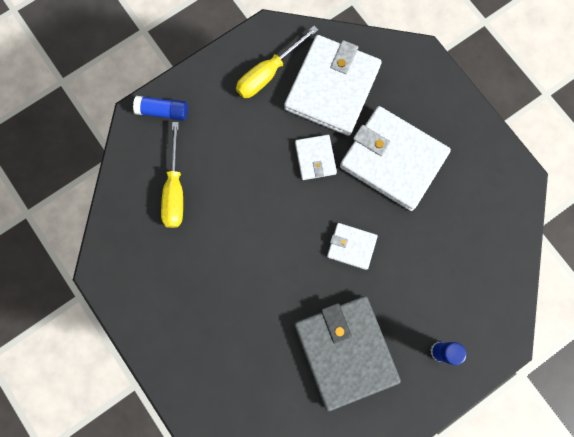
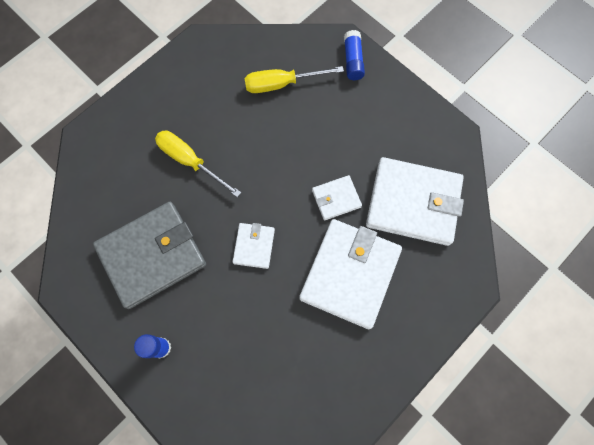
camera: 80 degrees right, 5 degrees down
(268, 73) = (413, 142): yellow screwdriver -> yellow screwdriver (190, 161)

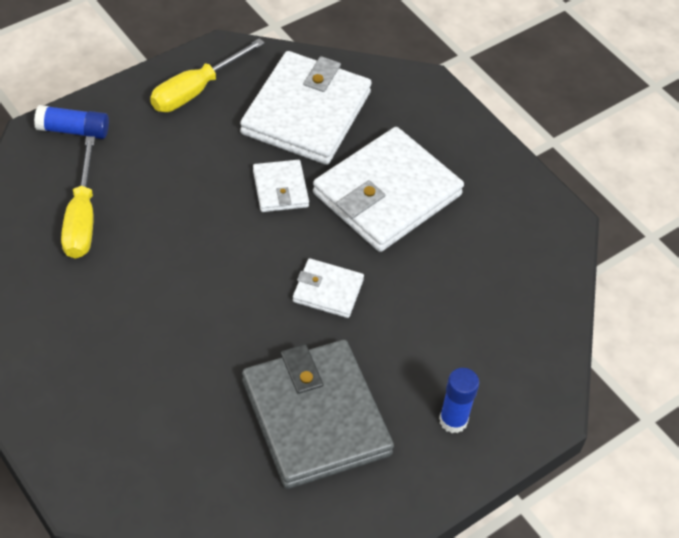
camera: 85 degrees left, 20 degrees down
(190, 161) = (175, 350): yellow screwdriver -> yellow screwdriver (196, 90)
(350, 274) = (387, 194): white wallet -> white wallet turned 75 degrees counterclockwise

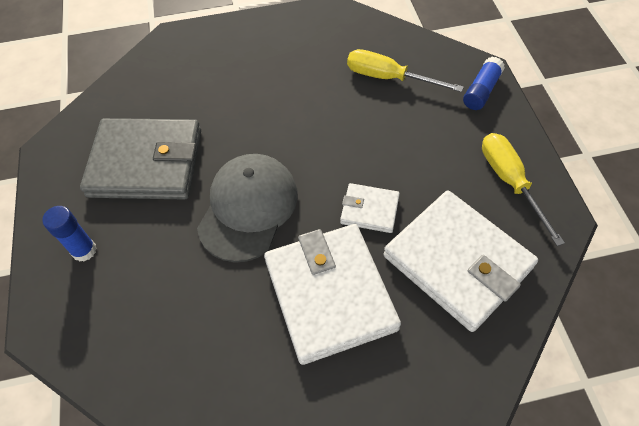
camera: 120 degrees right, 5 degrees up
(328, 291) = (248, 208): white wallet -> grey cap

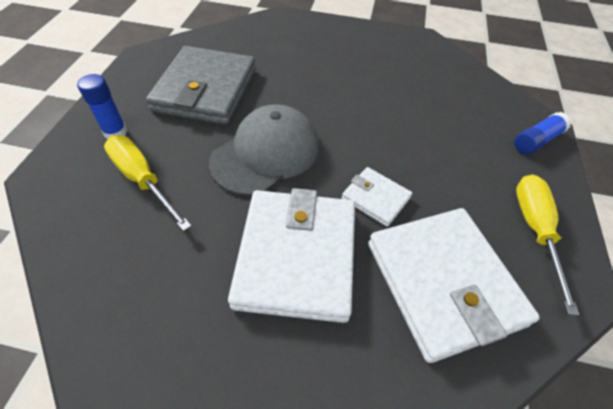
camera: 20 degrees right, 5 degrees down
(146, 163) = (206, 90): grey wallet -> grey wallet turned 75 degrees clockwise
(388, 78) = (448, 100): yellow screwdriver -> yellow screwdriver (143, 180)

